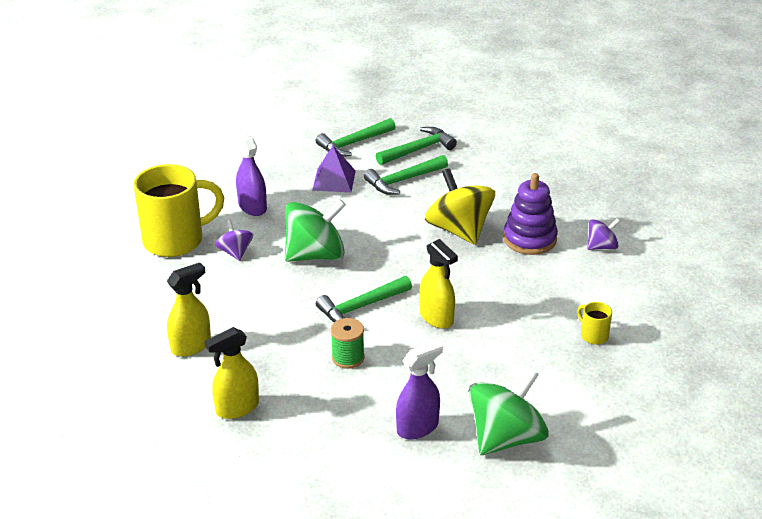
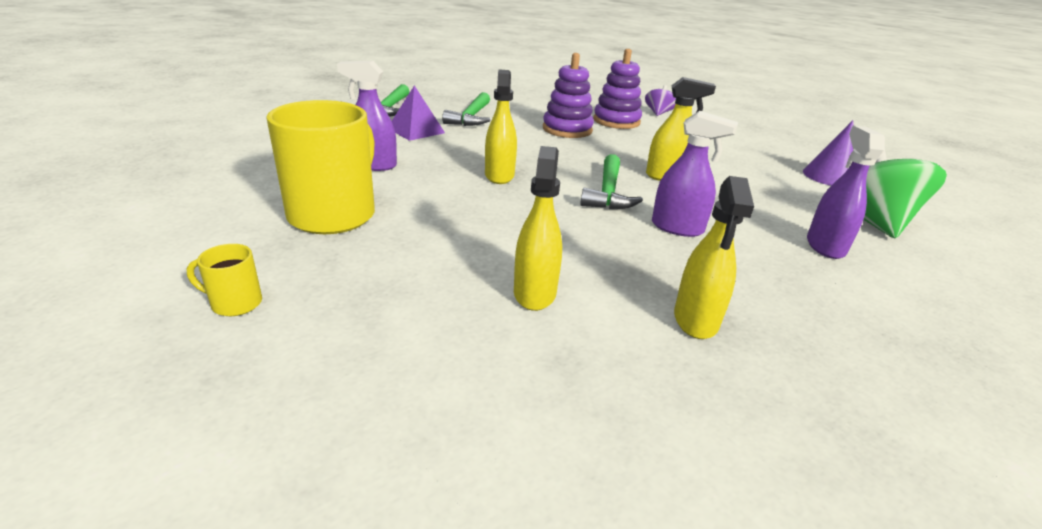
camera: 50 degrees left, 5 degrees down
(235, 252) = (421, 200): purple spinning top -> none
(315, 255) = (499, 175): green spinning top -> yellow spray bottle
(348, 358) = (677, 228): green spool -> purple spray bottle
(418, 150) = (446, 101): green hammer -> none
(459, 230) = (567, 129): yellow spinning top -> purple stacking toy
(590, 393) = (830, 176): none -> purple cone
(593, 335) = (758, 150): yellow mug -> yellow mug (235, 303)

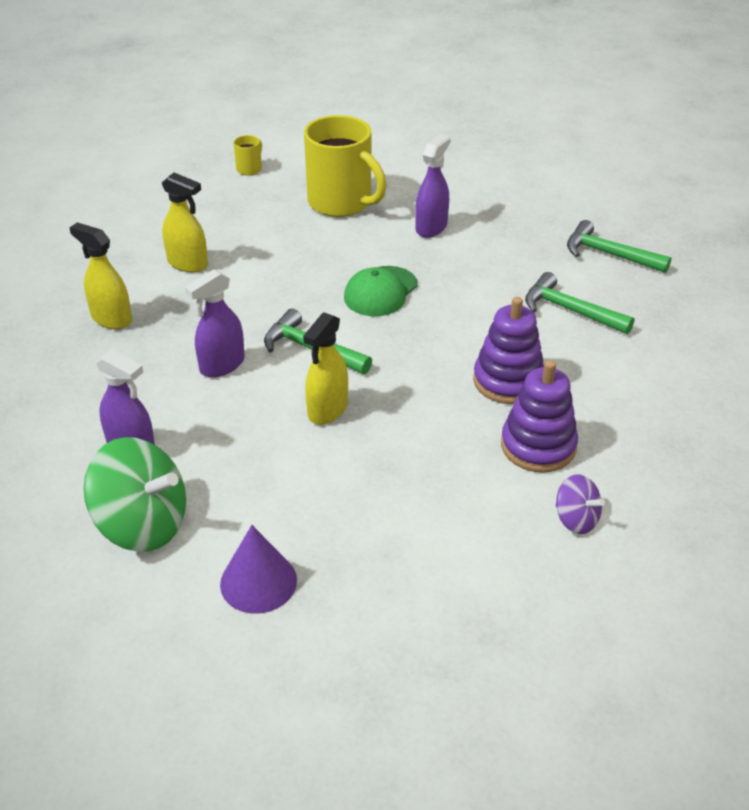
camera: 115 degrees right, 10 degrees up
(415, 130) = (525, 262): purple pyramid -> none
(499, 175) = (380, 292): yellow spray bottle -> green cap

